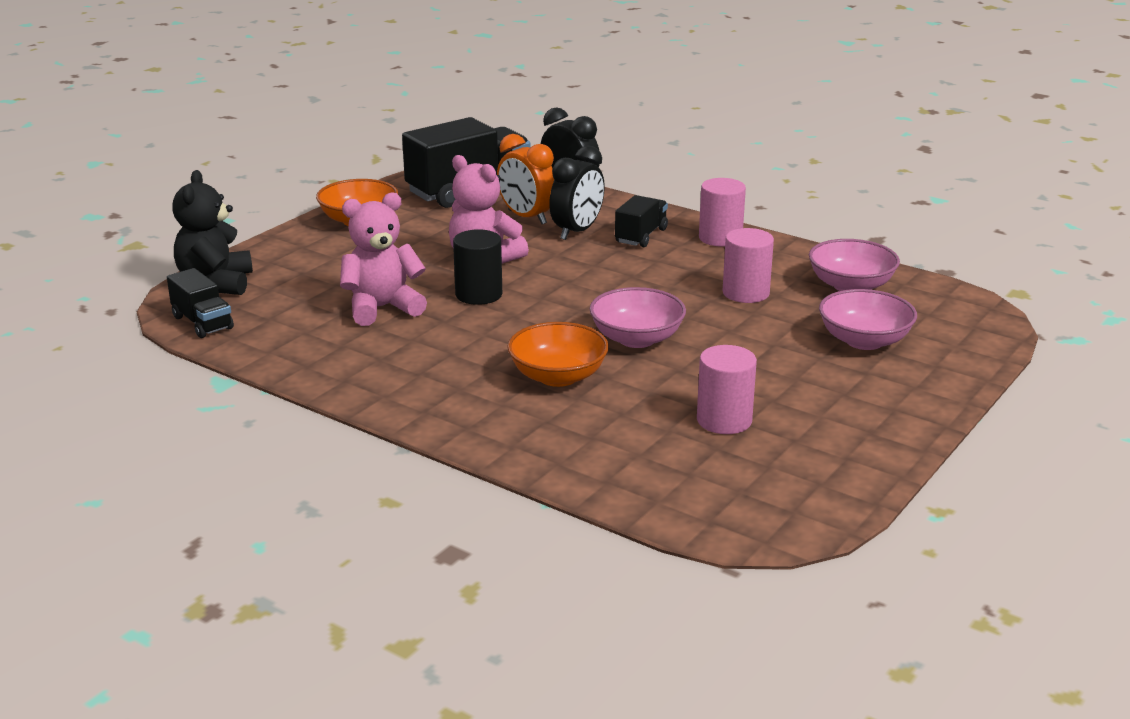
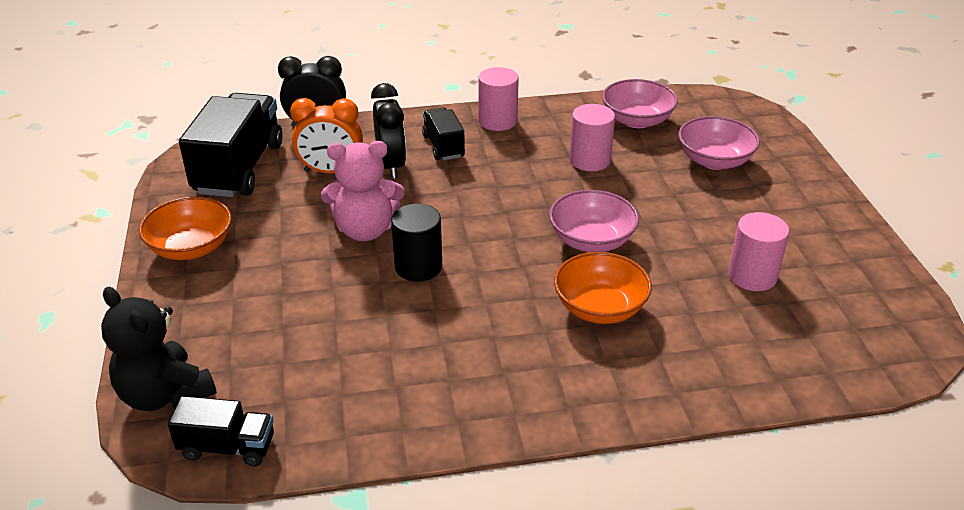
camera: 45 degrees left, 10 degrees up
(382, 308) = (365, 327): pink teddy bear -> none

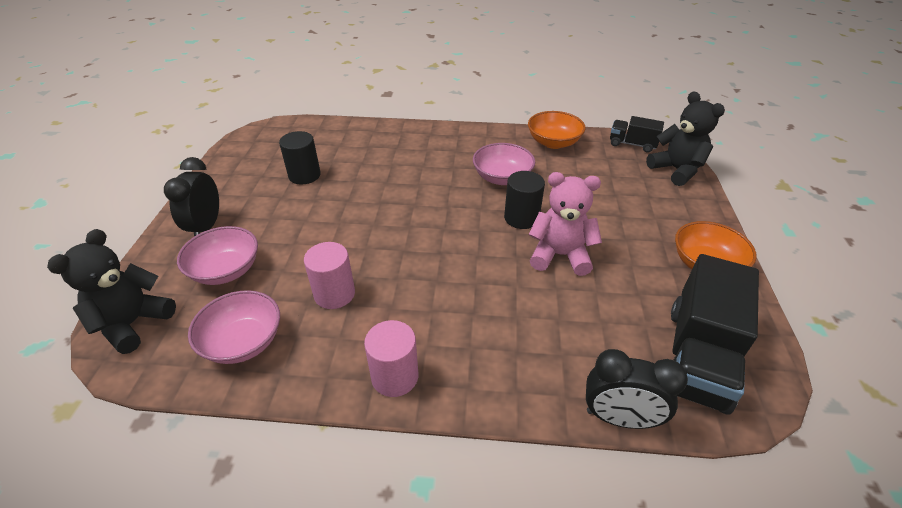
camera: 165 degrees left, 5 degrees up
(331, 171) = (594, 331): orange clock -> none
(391, 165) = (531, 327): black clock -> black clock (206, 227)
(443, 146) = (470, 345): black truck -> none
(591, 240) = (388, 215): pink bowl -> pink bowl (502, 178)
(600, 308) = (412, 173): orange bowl -> orange bowl (553, 142)
(742, 116) = (133, 323): none -> black teddy bear
(752, 276) = (304, 175): pink cylinder -> black cylinder

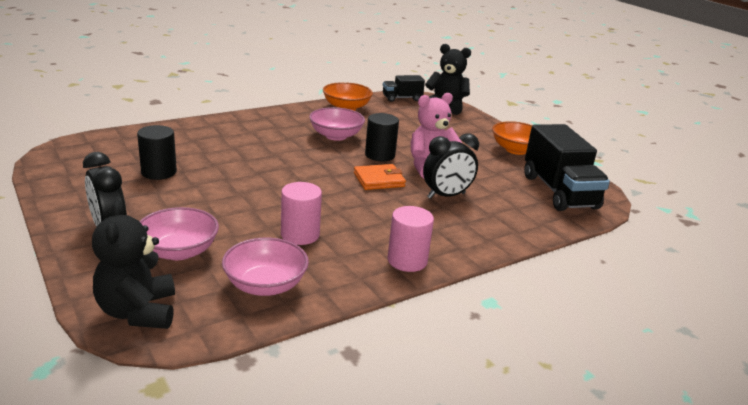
camera: 40 degrees left, 15 degrees down
(484, 252) = (379, 180): none -> orange wallet
(619, 418) = (554, 230): black clock -> black clock (446, 196)

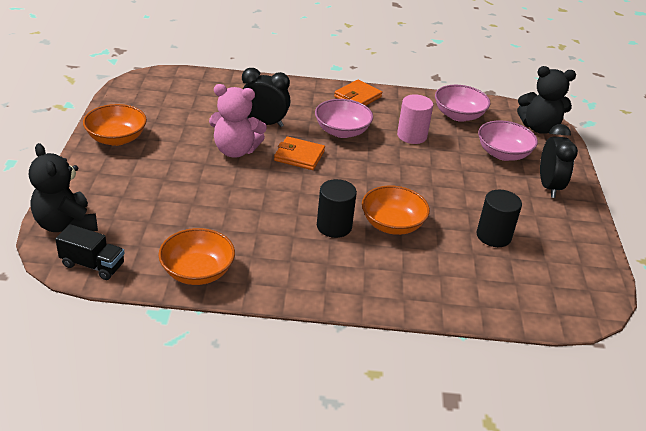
camera: 145 degrees left, 10 degrees up
(138, 312) = (539, 127): black teddy bear -> black teddy bear turned 75 degrees clockwise
(251, 157) = (392, 224): none -> orange bowl
(336, 136) = (273, 224): pink bowl -> pink bowl (342, 131)
(380, 155) = (261, 181): black cylinder -> black cylinder (334, 226)
(407, 260) = (357, 97): pink cylinder -> orange wallet
(559, 192) = (167, 94): black truck -> none

